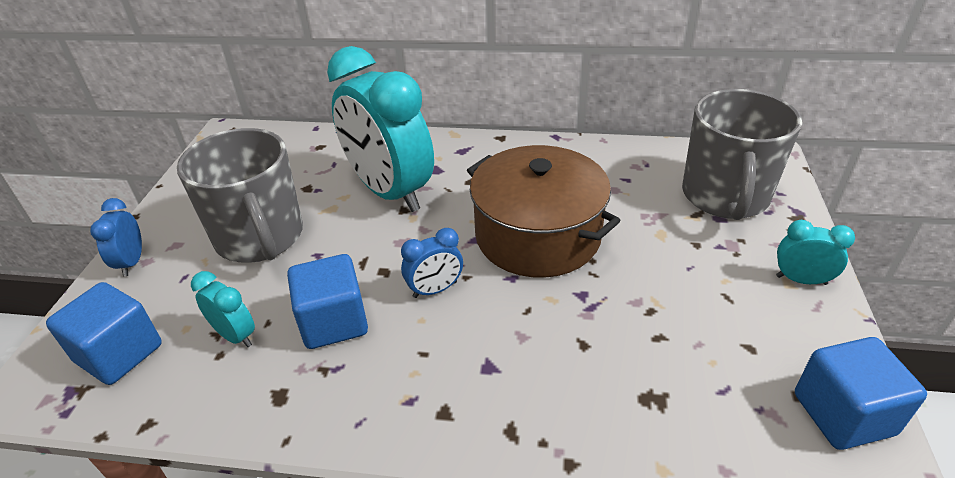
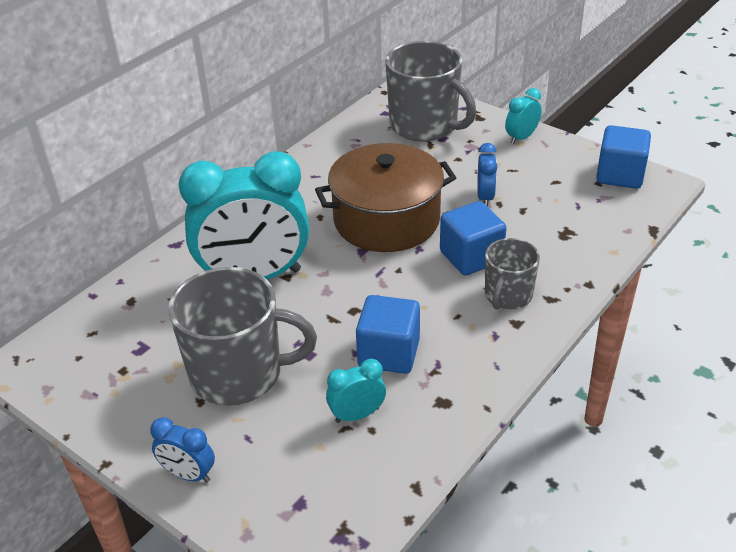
camera: 60 degrees left, 0 degrees up
(119, 353) = (317, 497): blue cube -> blue cube (471, 257)
(435, 289) = (399, 289): blue clock -> blue clock (485, 197)
(487, 385) = (508, 295): none -> grey mug

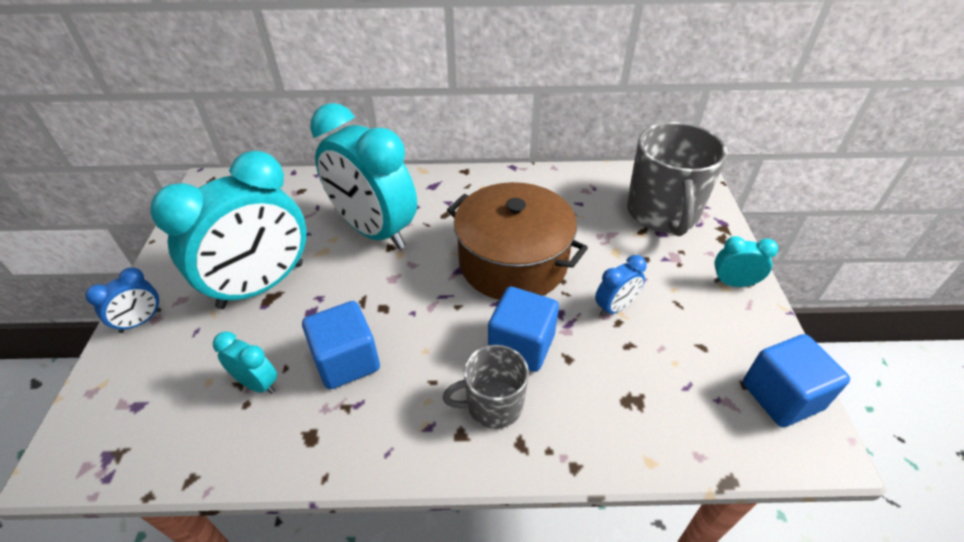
camera: 50 degrees right, 5 degrees up
(188, 474) = (141, 321): blue clock -> blue clock turned 120 degrees counterclockwise
(239, 374) = (262, 285): grey mug -> turquoise clock

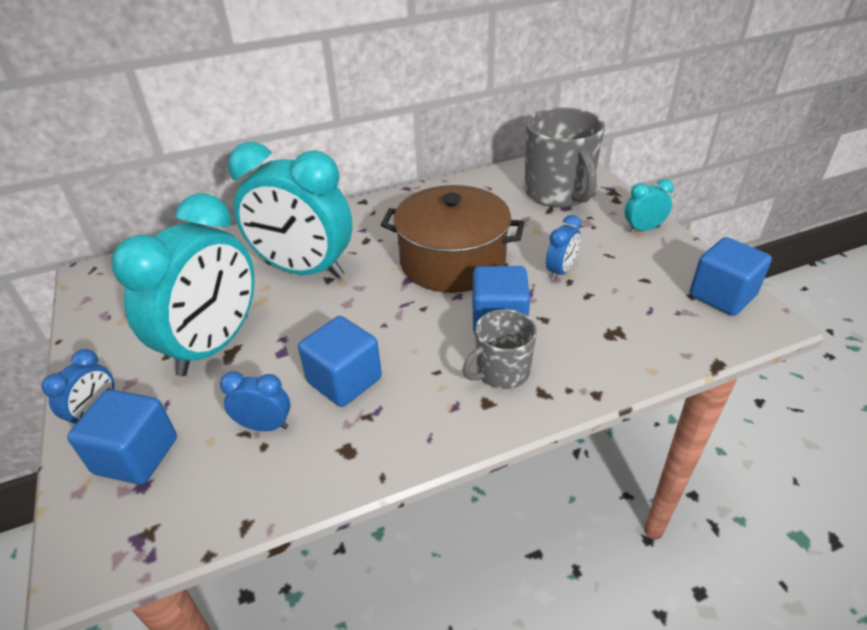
camera: 20 degrees left, 5 degrees down
(148, 374) = (136, 455): none -> blue cube
(257, 384) = (265, 426): turquoise clock -> blue clock

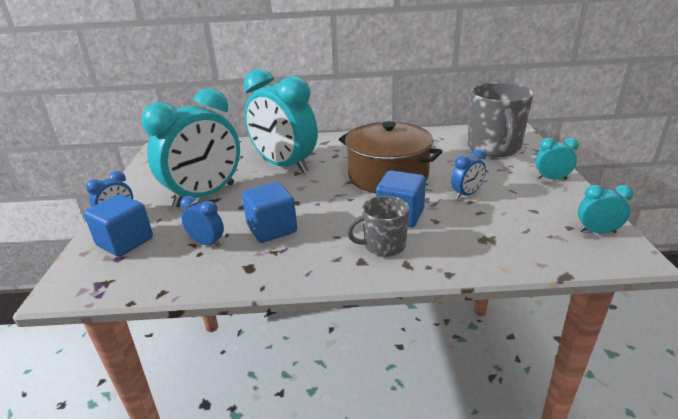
camera: 20 degrees right, 10 degrees down
(722, 296) = (597, 232): blue cube -> turquoise clock

